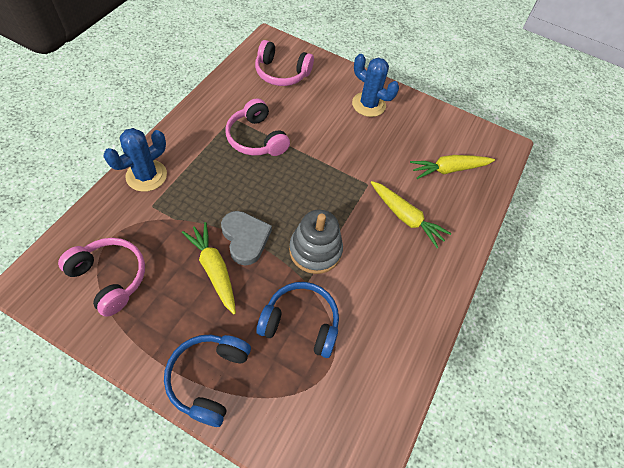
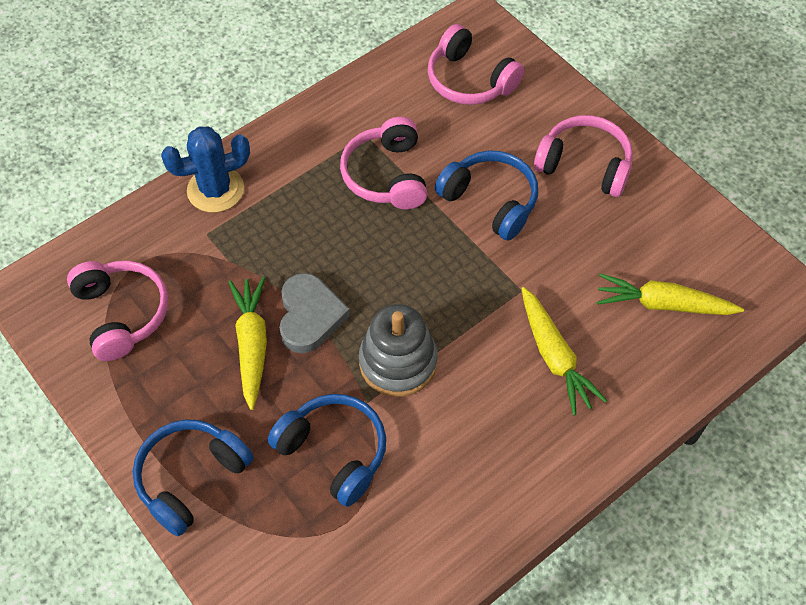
camera: 30 degrees right, 0 degrees up
(325, 138) = (490, 201): none -> blue headphones
(368, 104) = (584, 165): blue cactus -> pink headphones

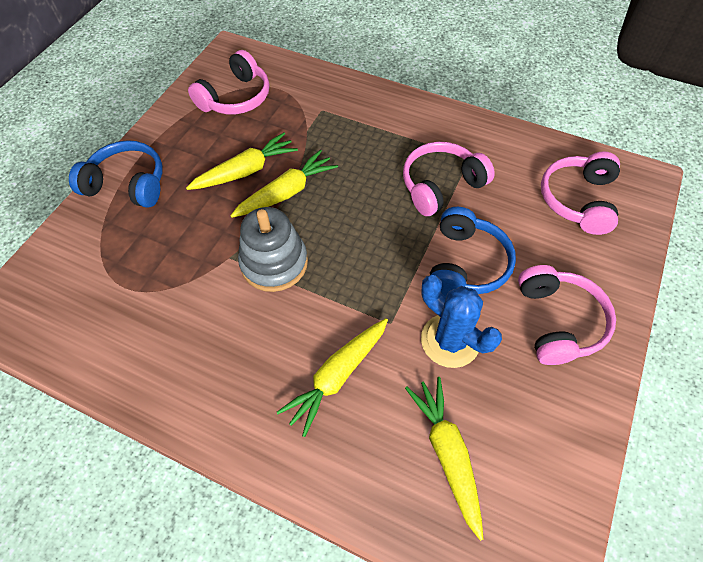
camera: 65 degrees right, 0 degrees up
(215, 190) = (360, 99): blue cactus -> blue cactus (450, 340)
(310, 316) = (286, 192): grey heart -> yellow carrot
(334, 452) = (178, 255): blue headphones -> none

